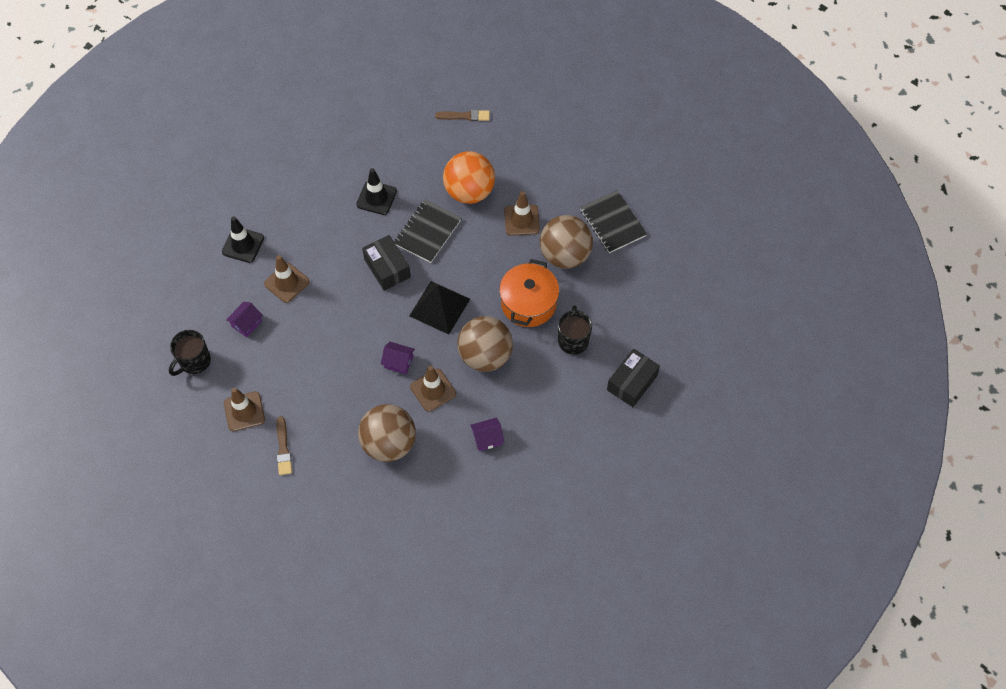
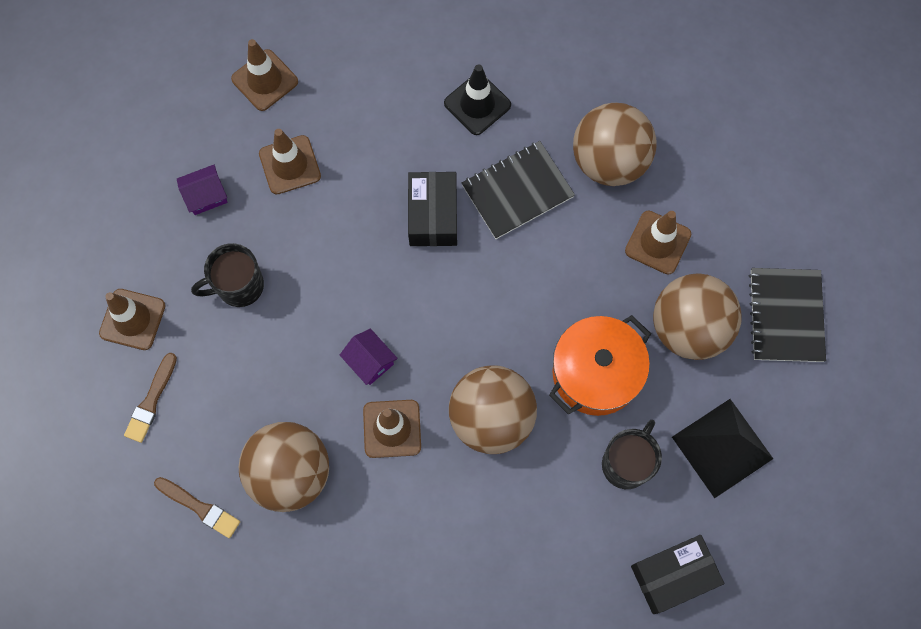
camera: 30 degrees right, 10 degrees up
(194, 362) = (111, 213): black mug -> black mug (239, 286)
(243, 245) = (265, 80): black traffic cone -> brown traffic cone
(439, 307) = (470, 311): black pyramid -> black pyramid (722, 447)
(465, 116) = (667, 44): brown brush -> brown brush (199, 507)
(469, 191) = (609, 161): orange ball -> brown ball
(487, 438) = (424, 542): purple house -> none

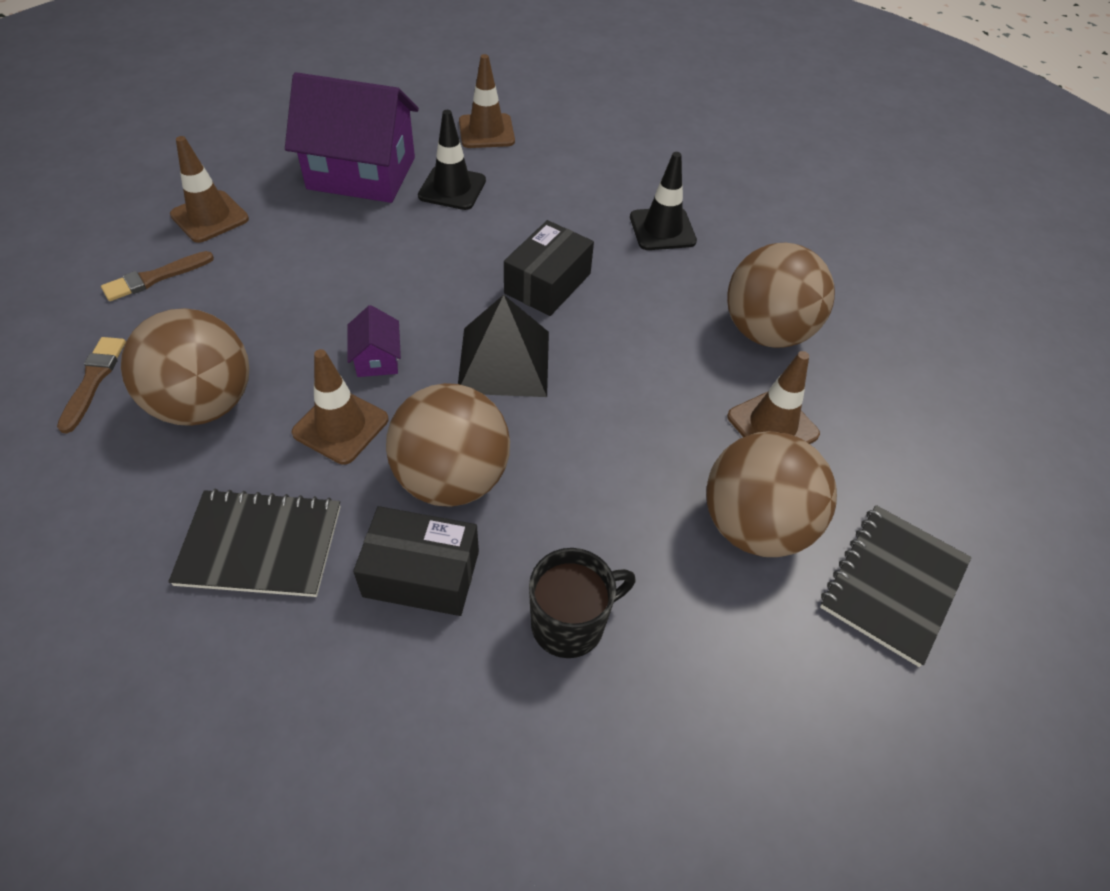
camera: 30 degrees right, 20 degrees down
(199, 507) = (93, 380): brown brush -> brown brush turned 150 degrees counterclockwise
(206, 196) = (361, 173): purple house -> purple house, size x2.38
(239, 286) = (321, 241): black mug -> none
(290, 165) = (452, 188): brown traffic cone -> black traffic cone
(517, 191) = (648, 307): black notebook -> black notebook (260, 545)
(596, 373) = (606, 505): orange pot -> none
(673, 575) = (526, 807): black box -> black box (421, 573)
(722, 447) = (710, 684): black pyramid -> black pyramid (504, 361)

